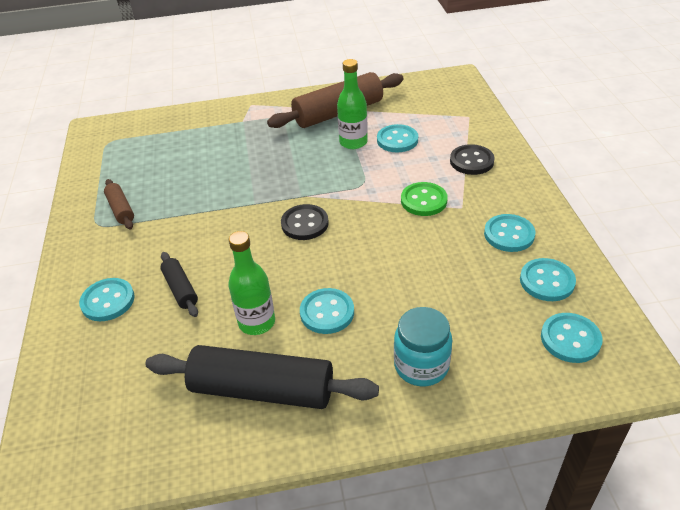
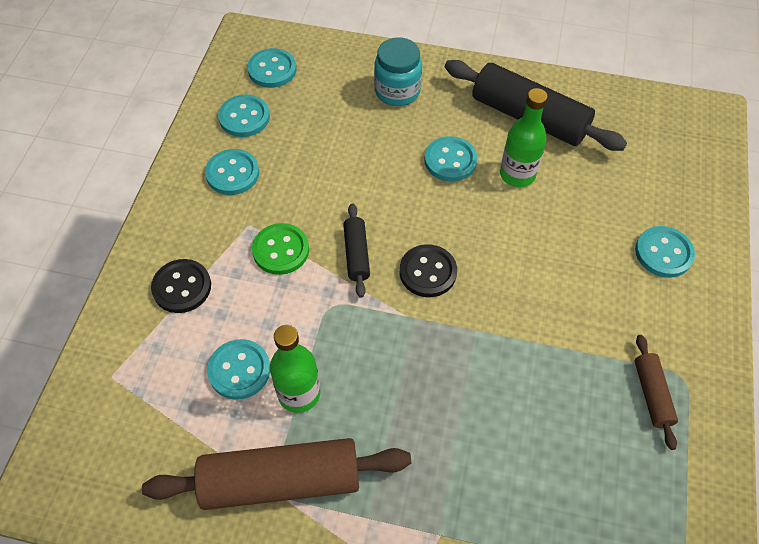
camera: 160 degrees left, 15 degrees up
(180, 289) = (585, 238): black rolling pin -> black rolling pin (356, 254)

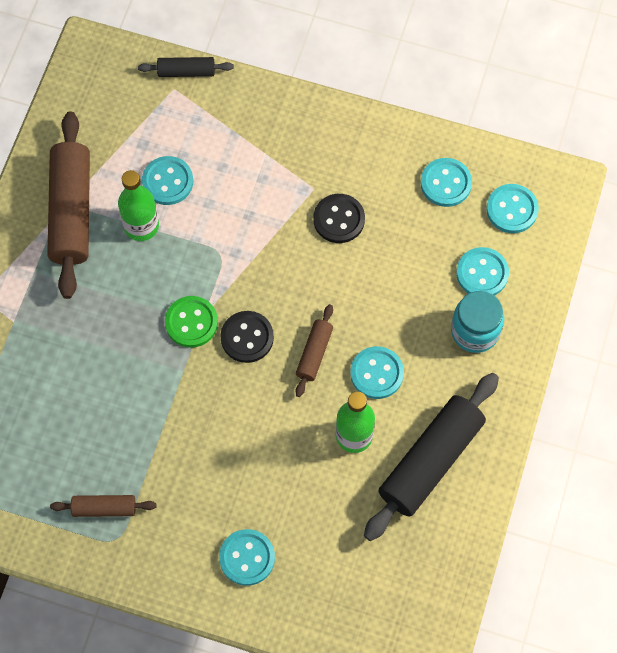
camera: 95 degrees right, 10 degrees up
(182, 287) = (252, 136): black button -> black button (339, 219)
(232, 173) = (374, 174): turquoise button -> turquoise button (482, 273)
(281, 250) = (282, 214): green button -> green button (191, 322)
(356, 254) = (272, 278): black rolling pin -> black rolling pin (186, 71)
(437, 212) = (314, 353): none -> brown rolling pin

